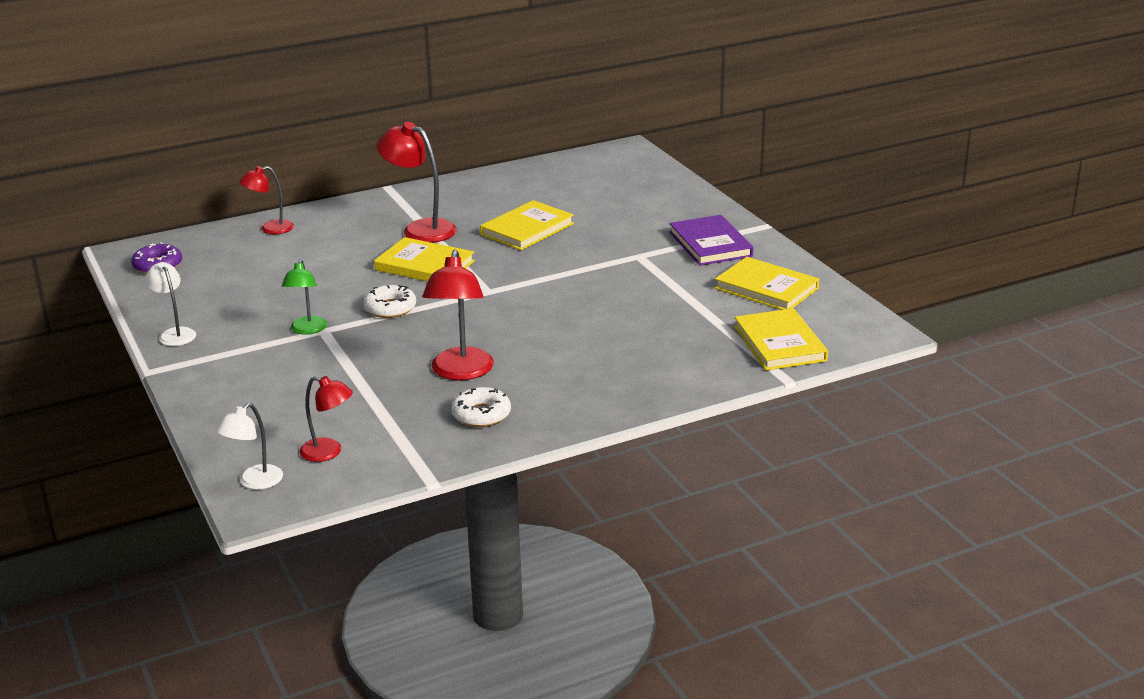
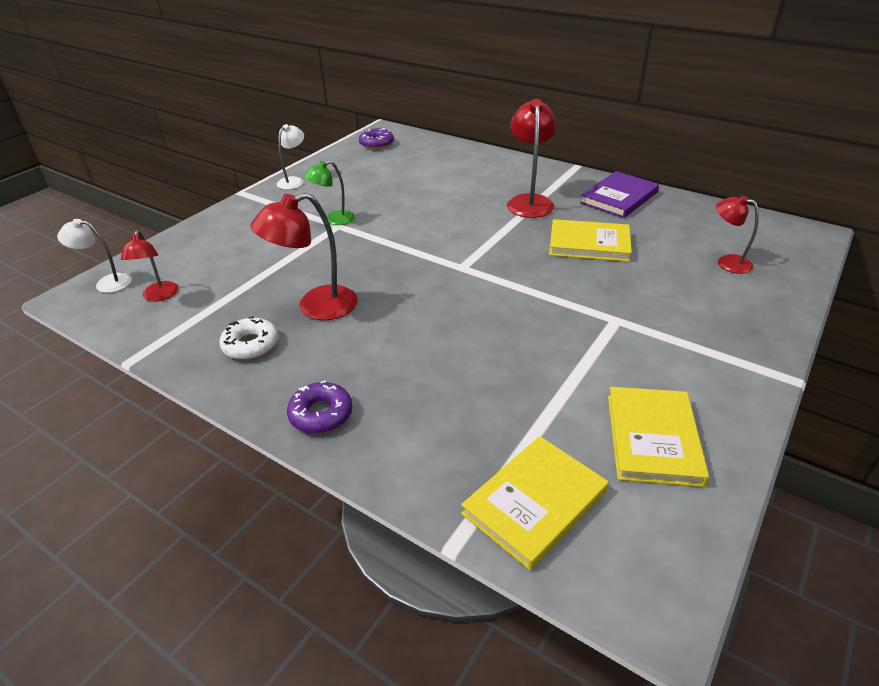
camera: 60 degrees right, 10 degrees up
(270, 229) = (463, 154): red lamp -> red lamp (727, 262)
(390, 308) = (393, 237): white donut -> none
(424, 265) = (474, 225): yellow book -> none
(613, 399) = (321, 414): none -> purple donut
(710, 244) = (699, 356): purple book -> purple book (619, 198)

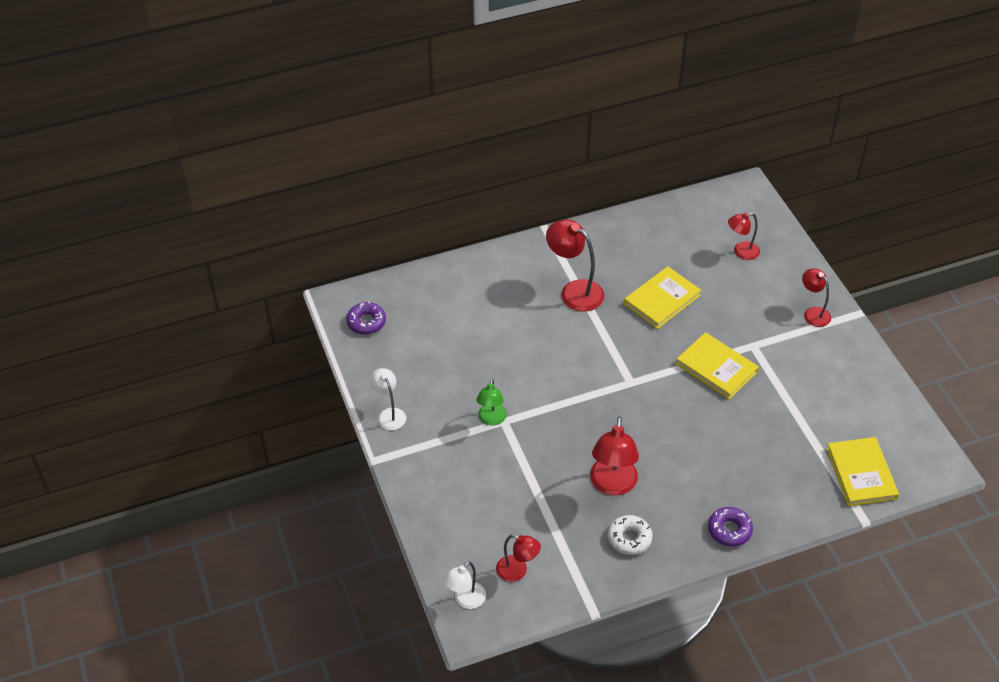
camera: 55 degrees left, 10 degrees up
(619, 198) = (616, 241): purple book -> none
(653, 438) = (855, 400): yellow book -> yellow book (716, 368)
(732, 343) = (813, 313): none -> red lamp

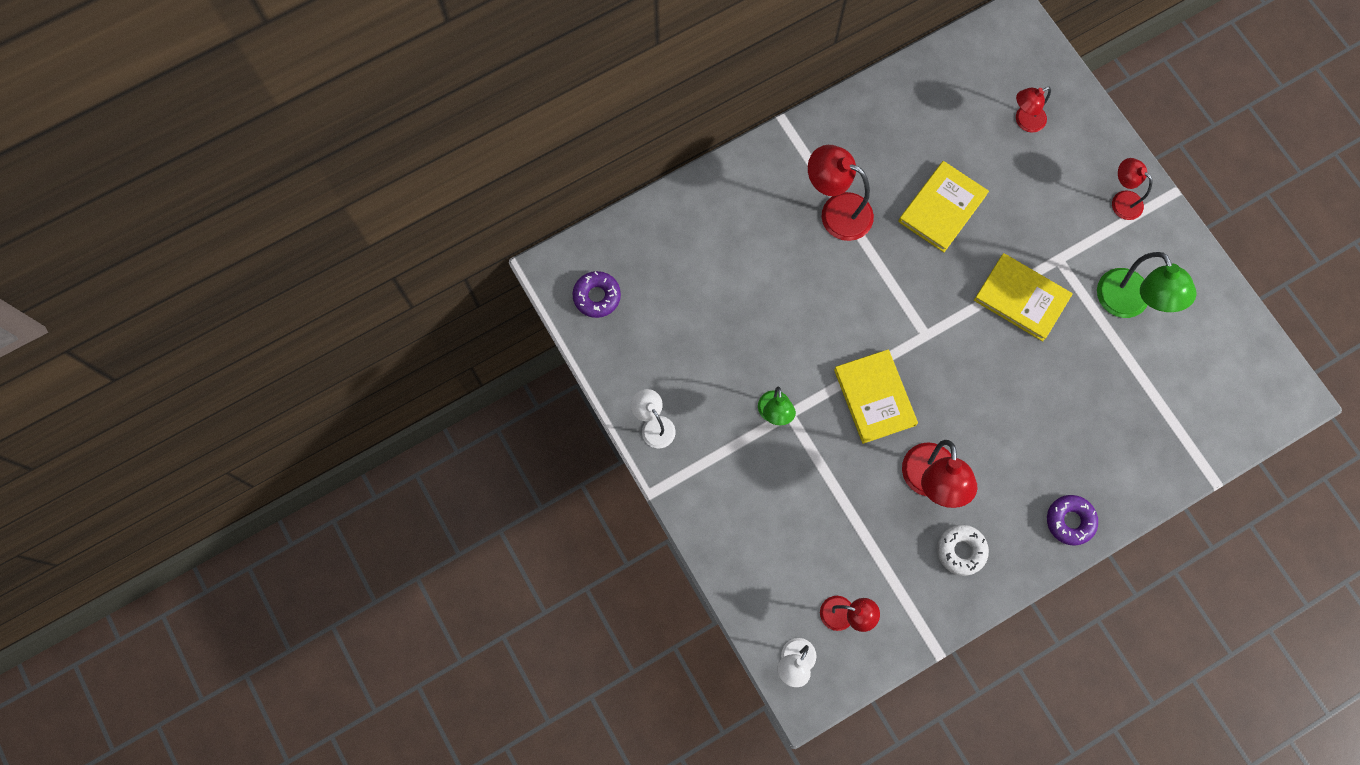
camera: 10 degrees left, 25 degrees up
(807, 383) = (1128, 304): none -> green lamp
(861, 473) = (1205, 420): yellow book -> yellow book (874, 397)

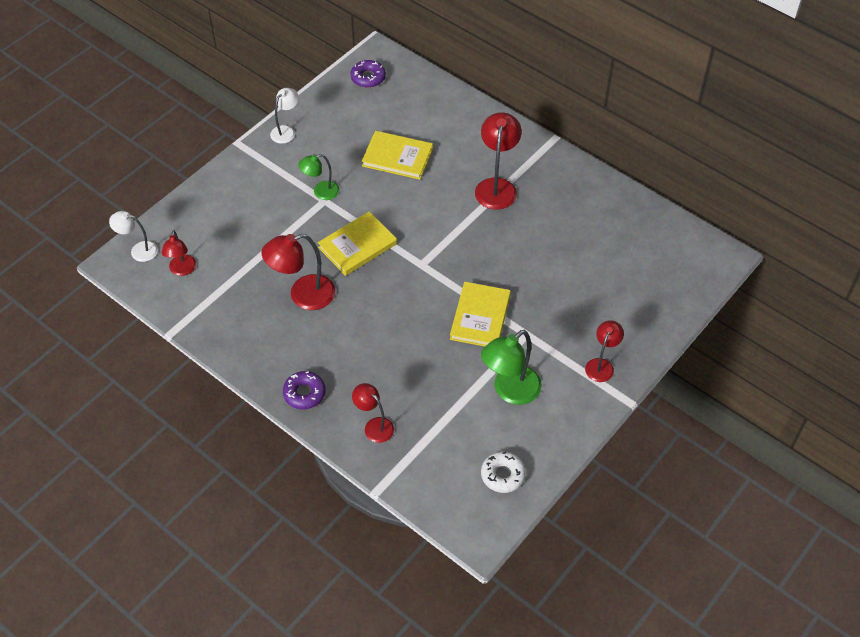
camera: 70 degrees right, 20 degrees down
(942, 208) = (532, 248): yellow book -> yellow book (397, 157)
(961, 551) = (255, 328): white donut -> white donut (502, 475)
(1024, 121) = (636, 283): red lamp -> red lamp (374, 426)

